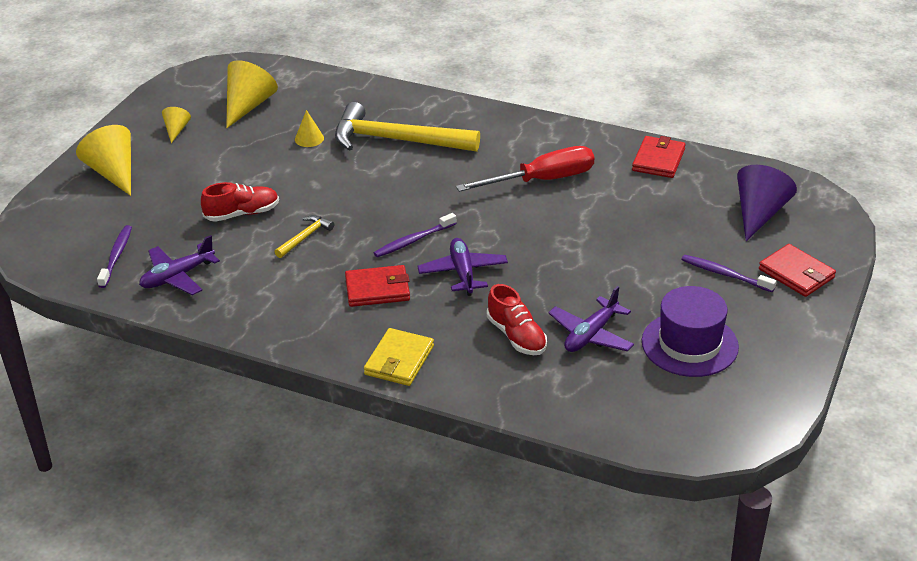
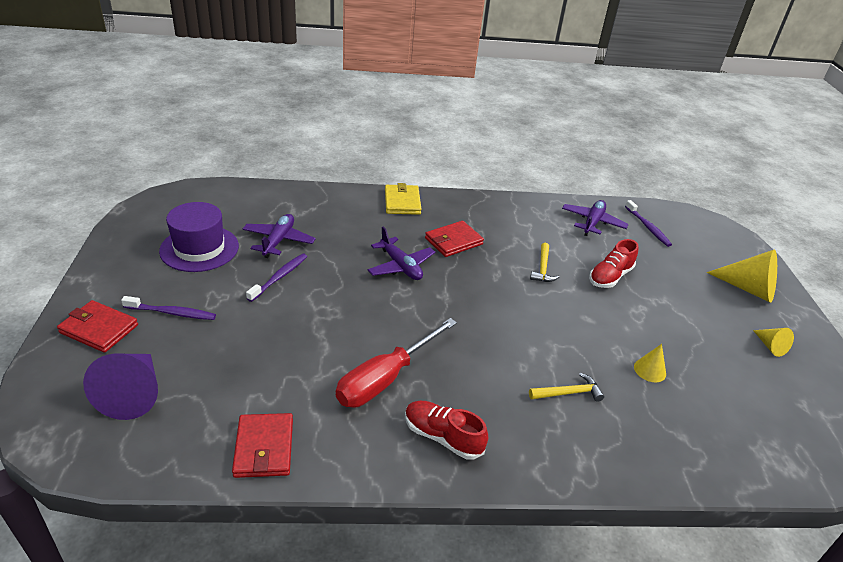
camera: 150 degrees right, 0 degrees up
(248, 106) = (756, 398): yellow cone -> none
(396, 140) = (569, 393): yellow hammer -> yellow hammer, size x0.44
(413, 240) = (459, 284): purple toothbrush -> purple toothbrush (279, 277)
(516, 336) = (333, 230): red shoe -> red shoe (442, 437)

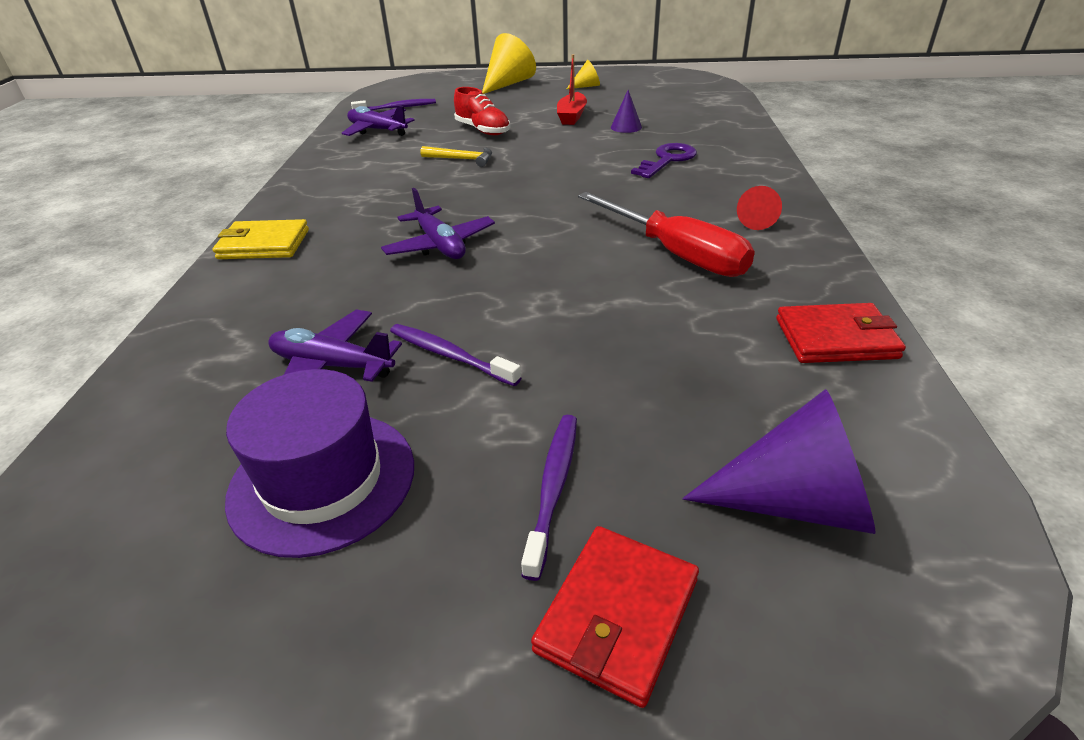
camera: 80 degrees left, 0 degrees up
(400, 266) = (440, 245): purple plane -> purple plane turned 90 degrees clockwise
(442, 437) = (756, 221): red shoe -> red cone
(453, 241) = (389, 207): red wallet -> none
(569, 393) = (667, 160): yellow hammer -> purple key
(650, 370) = (626, 127): yellow cone -> purple cone
(667, 332) = (572, 116): none -> red boat

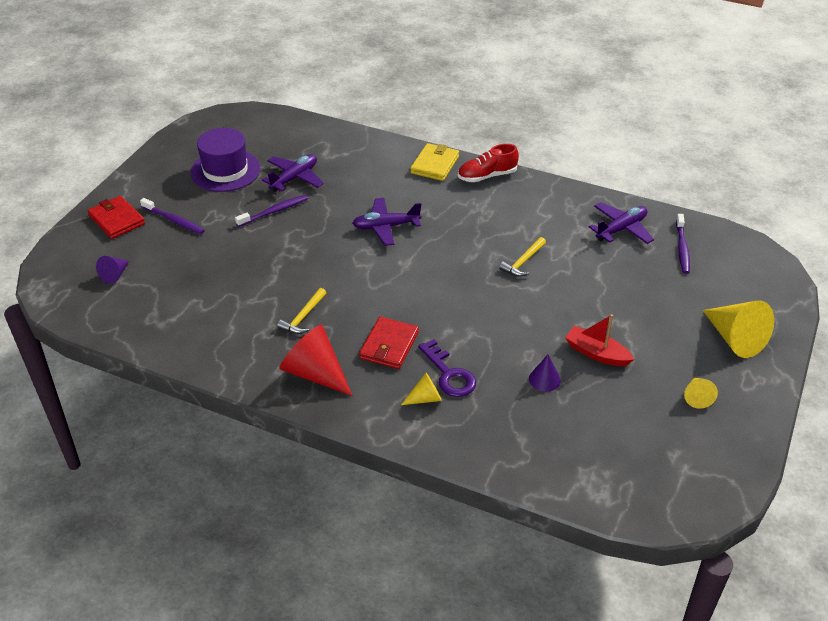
camera: 110 degrees right, 5 degrees up
(483, 130) = (587, 287): red shoe -> red shoe (487, 176)
(676, 254) = (303, 317): red screwdriver -> yellow hammer
(712, 163) = (425, 398): none -> yellow cone
(756, 221) = (315, 373): red cone -> red cone, size x1.91
(794, 502) = (115, 275): purple cone -> purple cone, size x0.52
(835, 338) = (180, 339): red wallet -> red wallet (389, 345)

